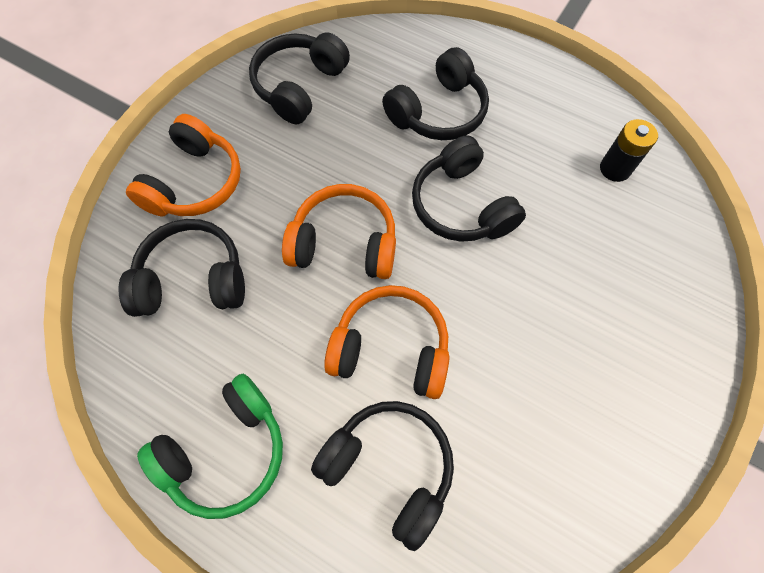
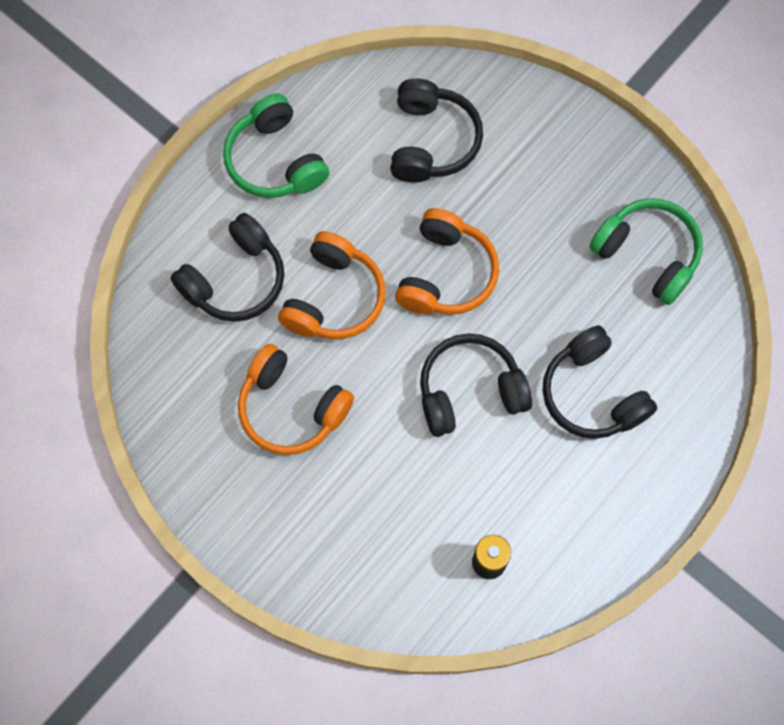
camera: 100 degrees right, 5 degrees up
(194, 182) = (537, 146): orange headphones -> orange headphones (291, 408)
(299, 86) = (647, 255): black headphones -> green headphones

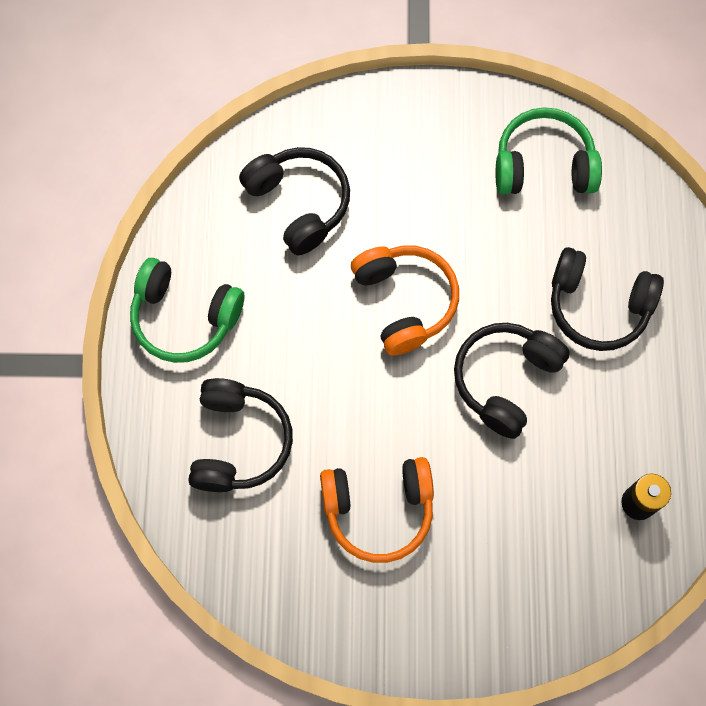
camera: 40 degrees left, 0 degrees up
(334, 298) = (333, 392): orange headphones -> none

